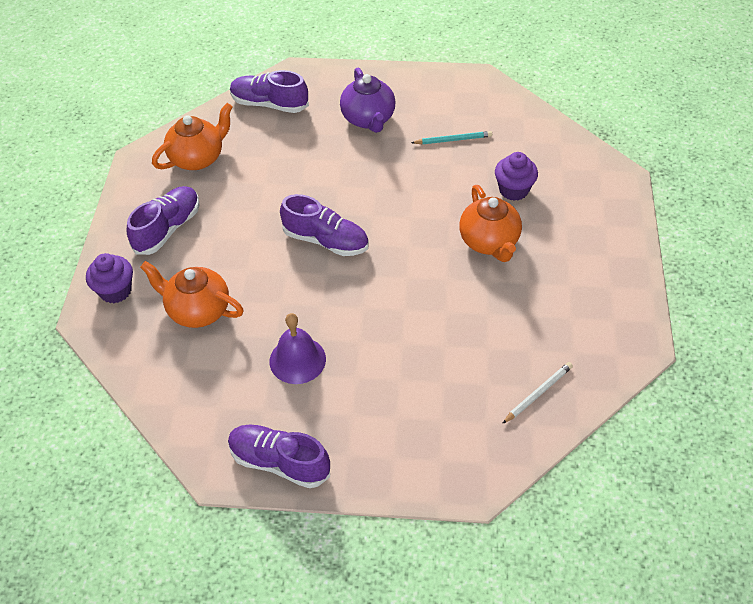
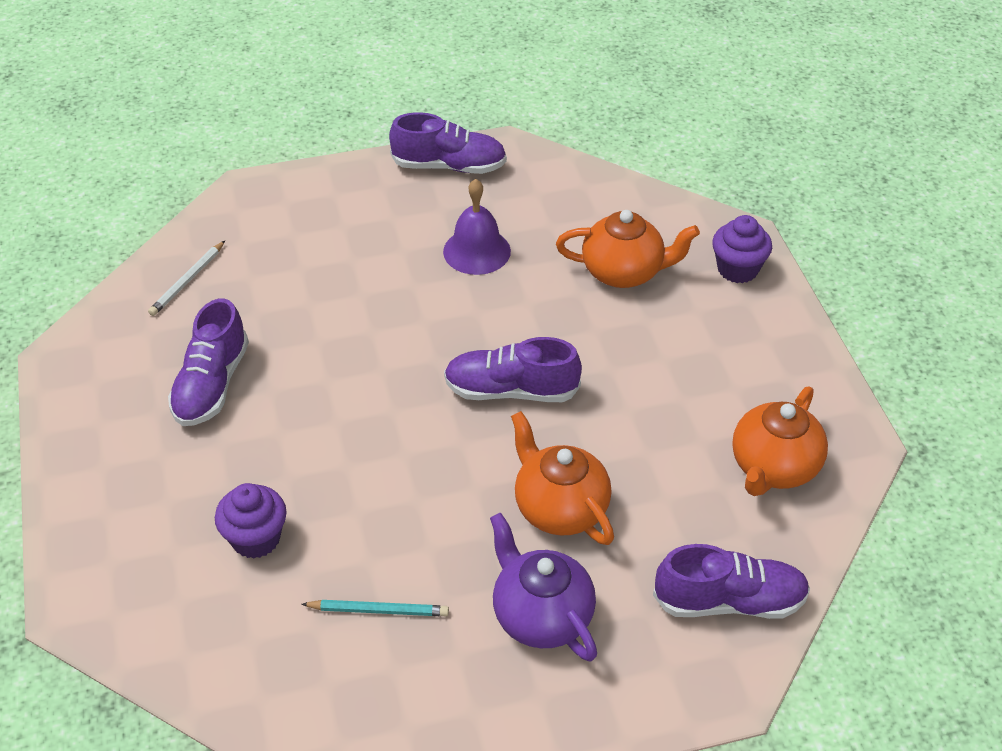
camera: 160 degrees right, 5 degrees down
(167, 229) = (734, 354): purple shoe -> purple shoe (211, 385)
(453, 140) = (378, 610): turquoise pencil -> turquoise pencil turned 150 degrees counterclockwise
(489, 242) = (279, 444): orange teapot -> orange teapot (559, 508)

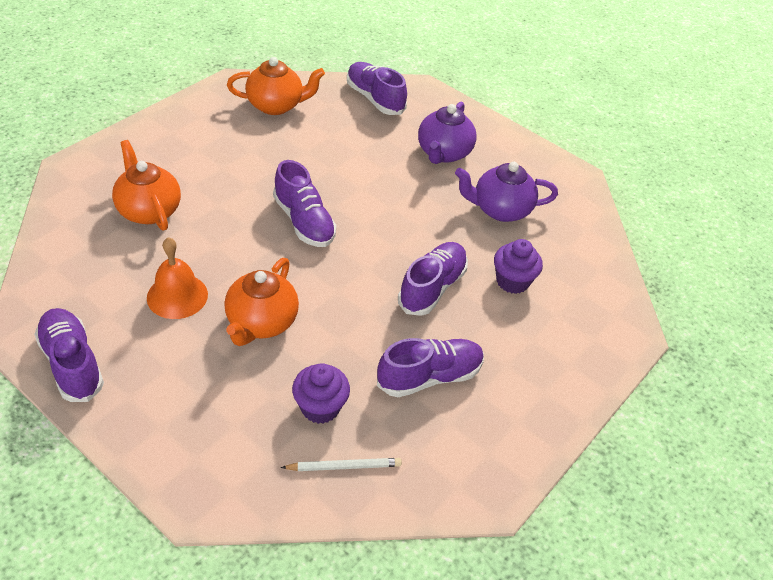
camera: 130 degrees left, 0 degrees up
(315, 453) = (432, 287): none -> purple shoe
(378, 610) = (500, 210): turquoise pencil -> purple teapot
(477, 251) = (177, 296): purple bell -> orange bell
(559, 508) = (373, 170): orange teapot -> orange teapot (261, 322)
(737, 269) = (109, 160): purple cupcake -> purple cupcake (320, 407)

